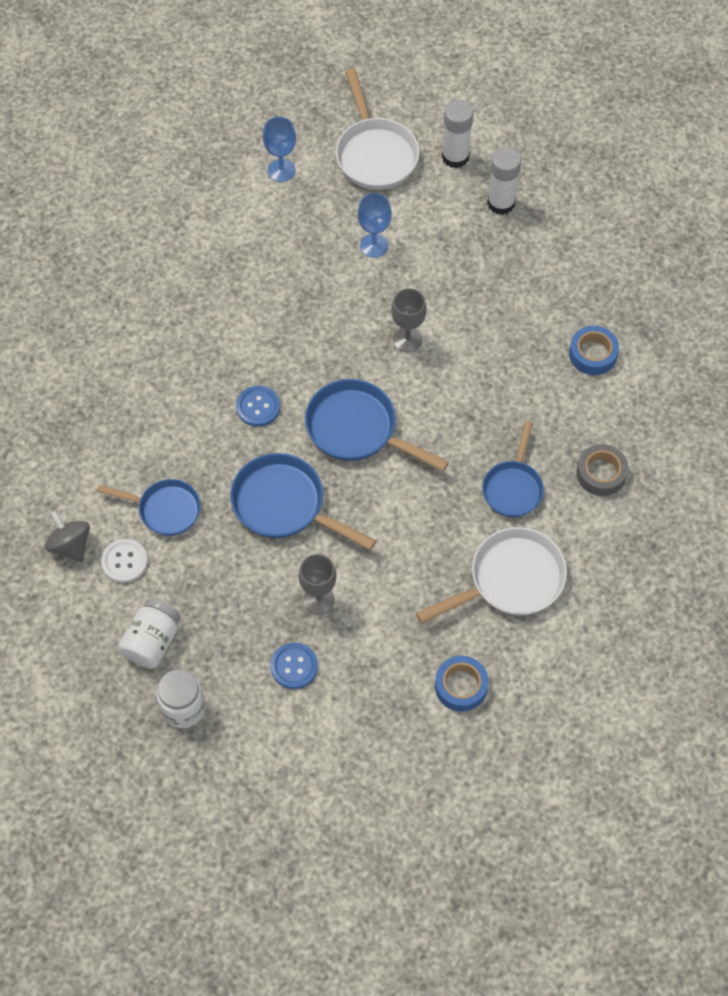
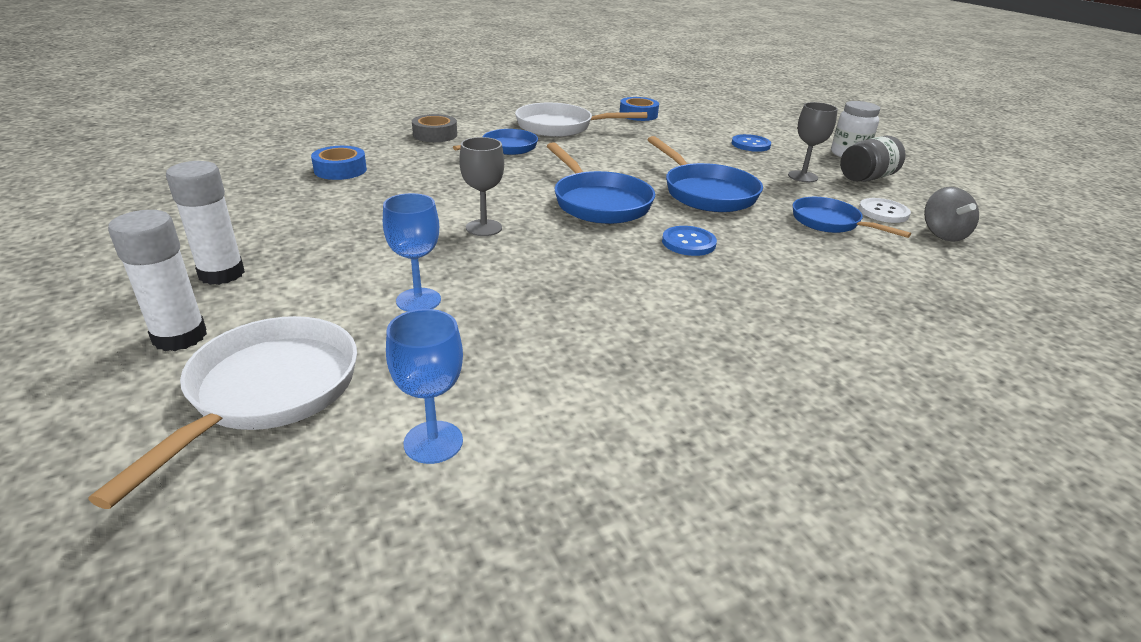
camera: 150 degrees left, 30 degrees down
(152, 642) = (866, 178): white jar -> grey jar
(318, 600) = (711, 156): grey goblet -> grey goblet (802, 176)

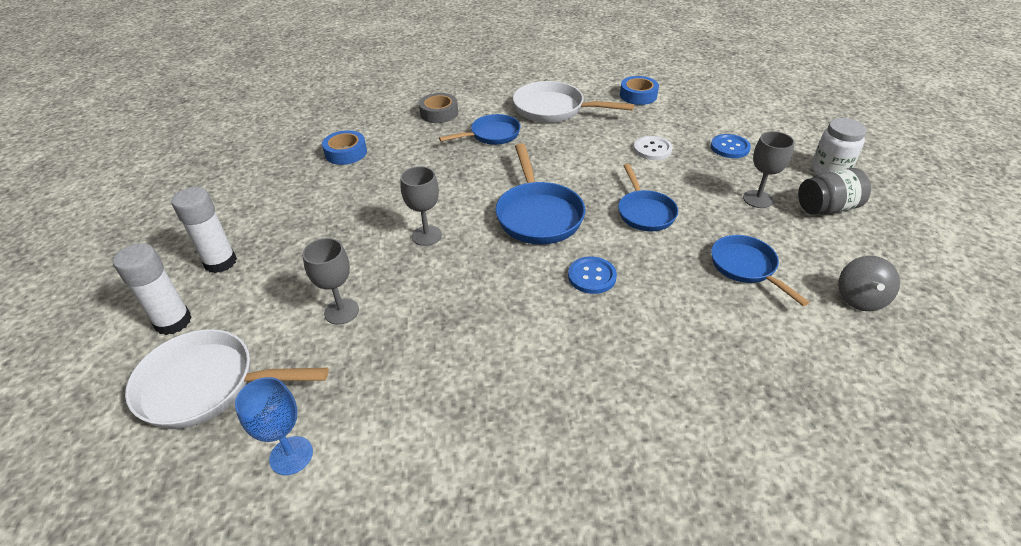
camera: 20 degrees right, 10 degrees up
(267, 392) = (207, 385): white pan -> white pan turned 120 degrees counterclockwise
(418, 300) = (341, 311): blue goblet -> grey goblet
(706, 192) = (645, 212): blue pan -> blue pan, size x0.66
(883, 212) = (813, 259): white button -> white button (652, 149)

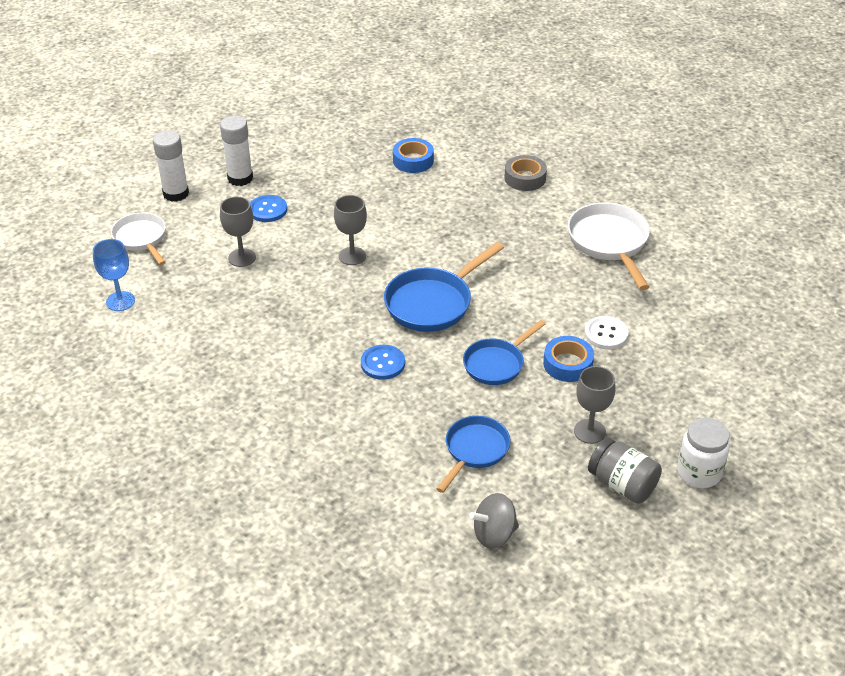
camera: 55 degrees right, 0 degrees up
(207, 385) = (141, 239): white pan -> white pan, size x0.66
(491, 135) = (523, 225): blue pan -> none
(638, 95) = (702, 288): blue tape -> blue tape (567, 364)
(730, 147) = (667, 386): blue button -> blue button (268, 210)

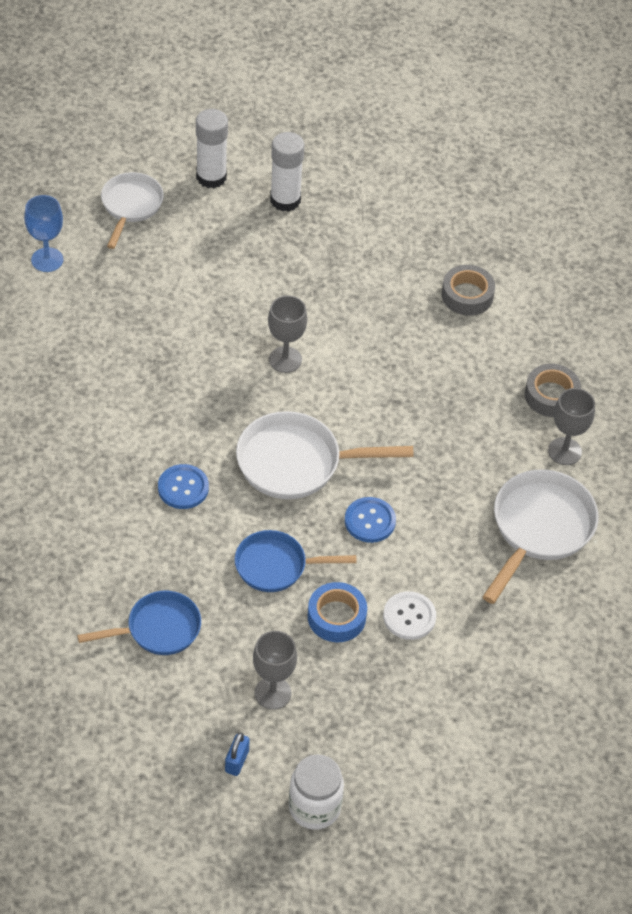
camera: 40 degrees right, 10 degrees up
(242, 258) = (190, 289): grey goblet -> grey goblet (564, 451)
(268, 210) = (270, 254): blue button -> blue button (370, 521)
(413, 160) = (467, 295): blue tape -> grey tape
(433, 303) = (297, 463): blue pan -> white pan
(494, 534) = (84, 712): grey spinning top -> none
(622, 484) = (237, 761): grey jar -> blue padlock

